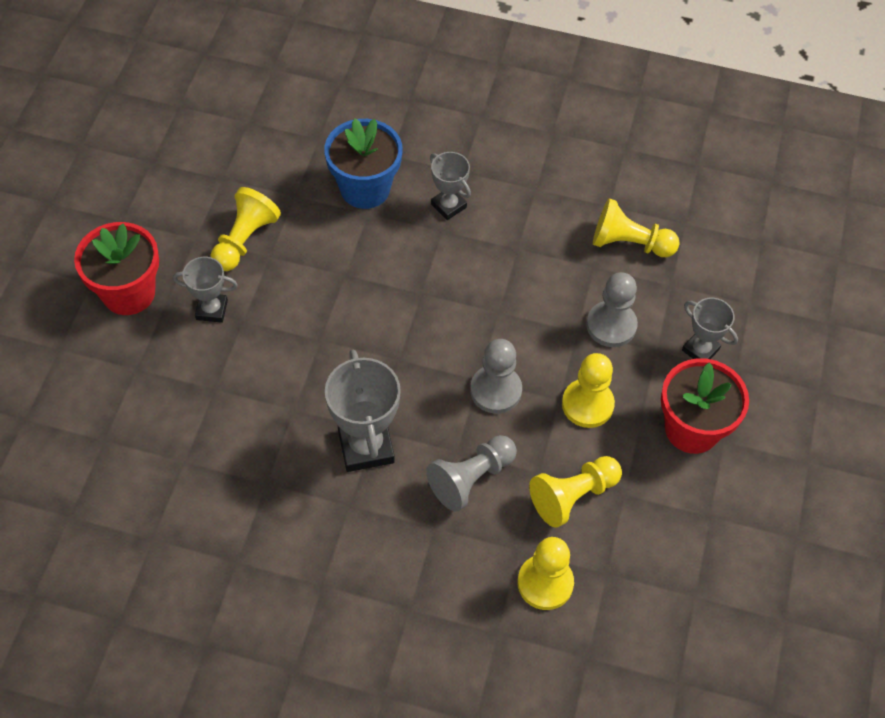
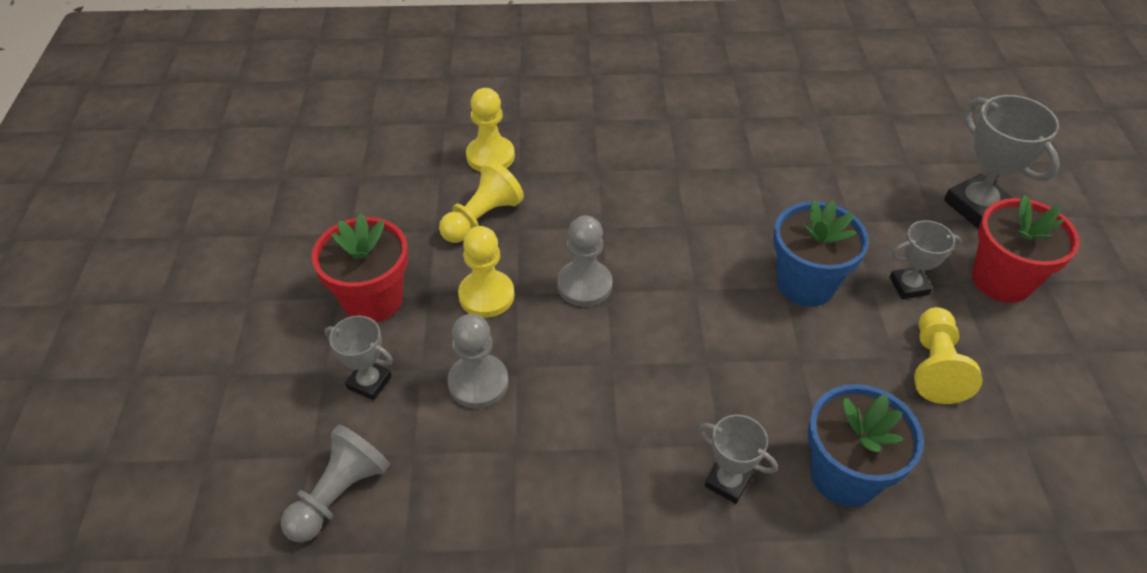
camera: 165 degrees right, 10 degrees down
(299, 337) = (806, 284): none -> blue flower pot
(366, 446) = (685, 211): grey trophy -> grey trophy (976, 206)
(471, 478) = (580, 209): grey pawn -> grey pawn (339, 494)
(629, 243) = (476, 496): yellow pawn -> none

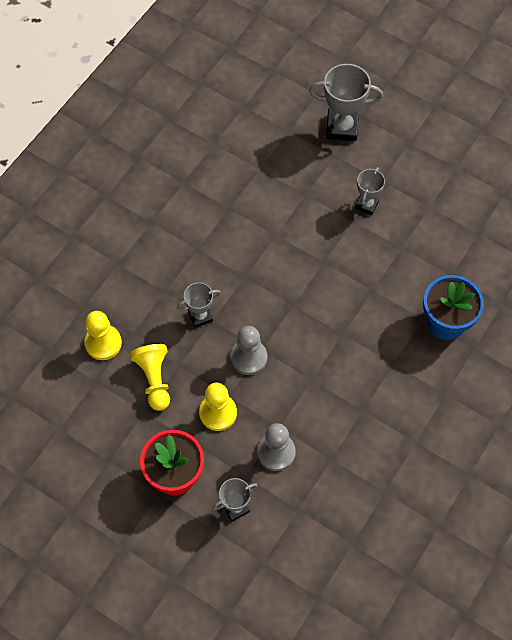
camera: 55 degrees left, 15 degrees up
(339, 494) = (298, 558): grey pawn -> none
(728, 482) = (415, 374): grey trophy -> grey trophy (200, 316)
(806, 284) = (329, 250): blue flower pot -> none
(935, 367) = (419, 235): yellow pawn -> none
(1001, 280) = (394, 161): red flower pot -> none

